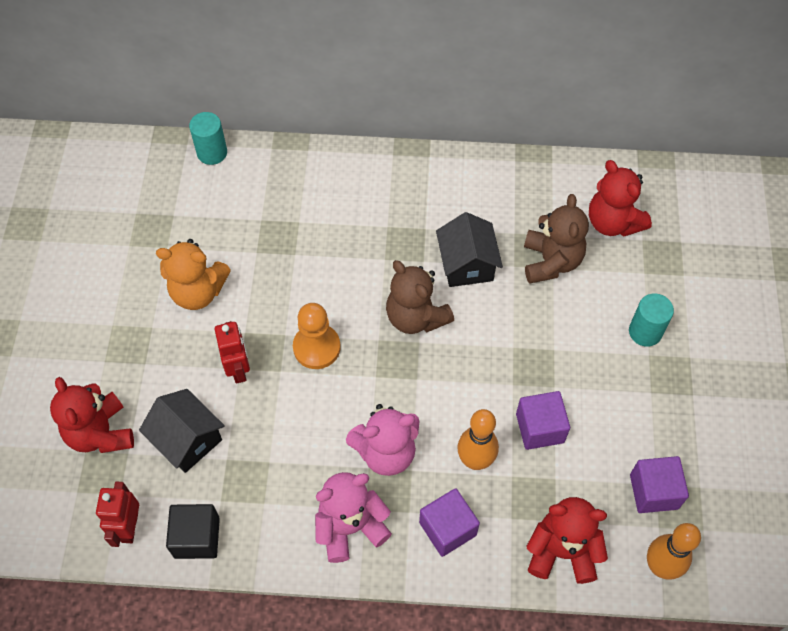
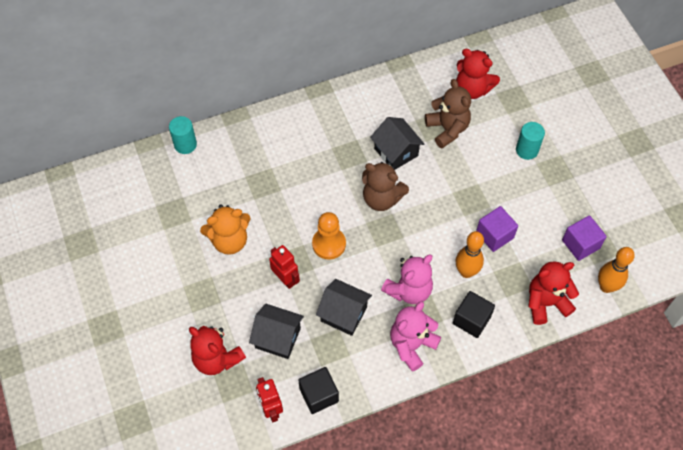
camera: 25 degrees left, 0 degrees up
(285, 446) = (343, 314): none -> black house
(447, 528) = (471, 320): purple cube -> black cube

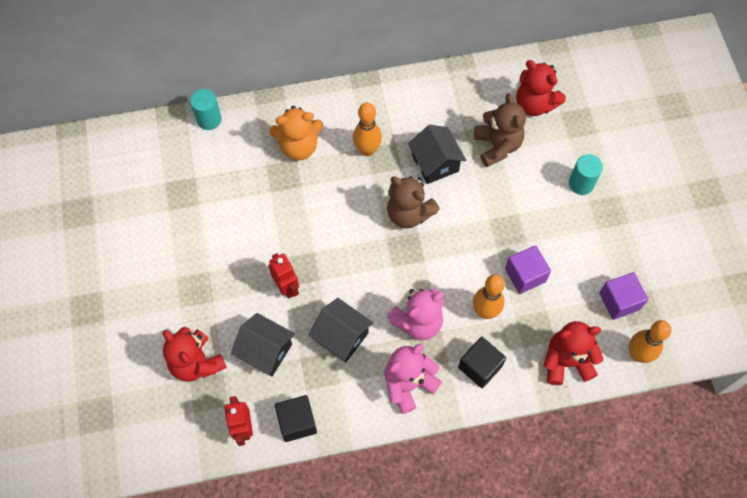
camera: 10 degrees right, 5 degrees up
(229, 240) = (235, 234): orange teddy bear -> orange teddy bear (299, 146)
(329, 244) = (341, 255): orange pawn -> none
(333, 150) = (367, 150): none -> orange bowling pin

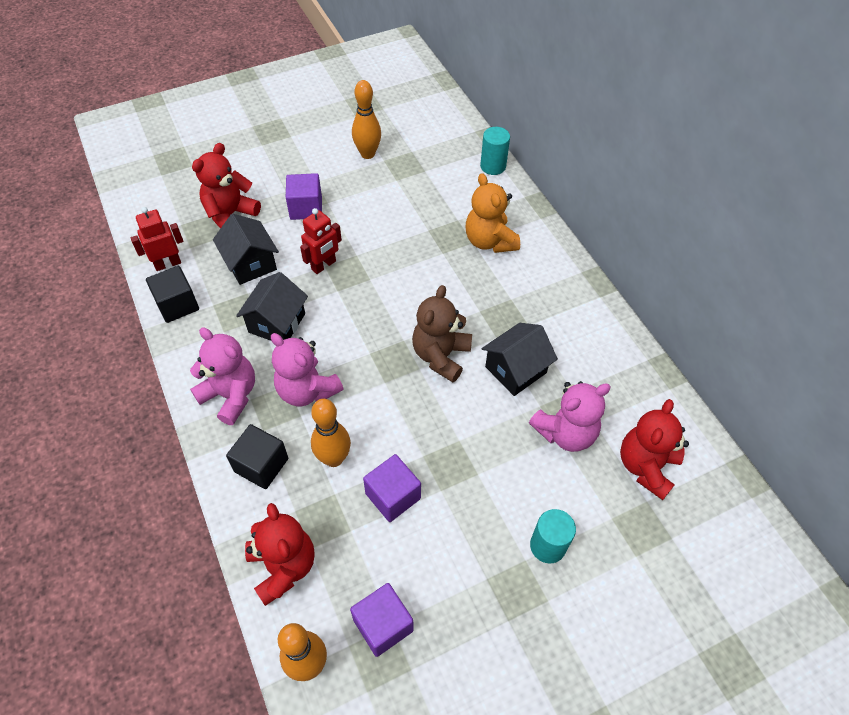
camera: 75 degrees right, 10 degrees down
(209, 291) = (306, 208): none -> purple cube
(265, 351) = (250, 263): black house -> black house turned 45 degrees counterclockwise
(367, 150) = (508, 301): orange bowling pin -> orange bowling pin (367, 154)
(497, 146) = (565, 432): brown teddy bear -> pink teddy bear

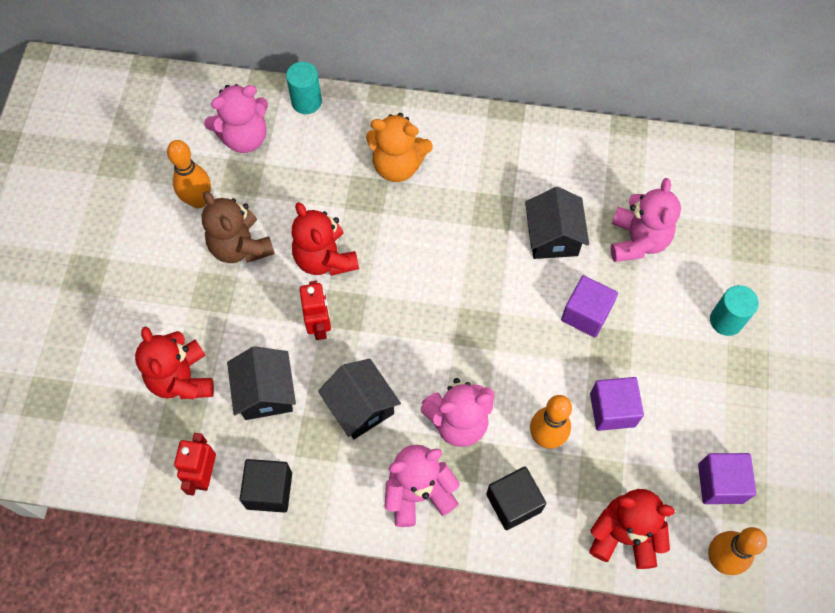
camera: 55 degrees left, 10 degrees up
(250, 263) = (265, 393): black house -> black house turned 75 degrees clockwise
(306, 208) = (229, 300): purple cube -> purple cube (586, 314)
(435, 150) = (244, 137): none -> pink teddy bear
(441, 356) = (498, 287): brown teddy bear -> brown teddy bear (240, 246)
(646, 466) = (703, 204): red teddy bear -> red teddy bear (325, 258)

